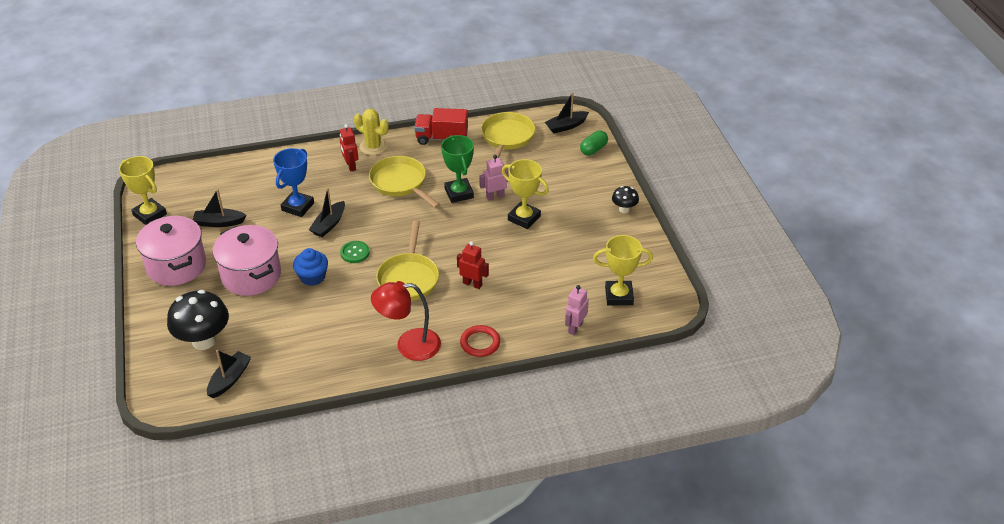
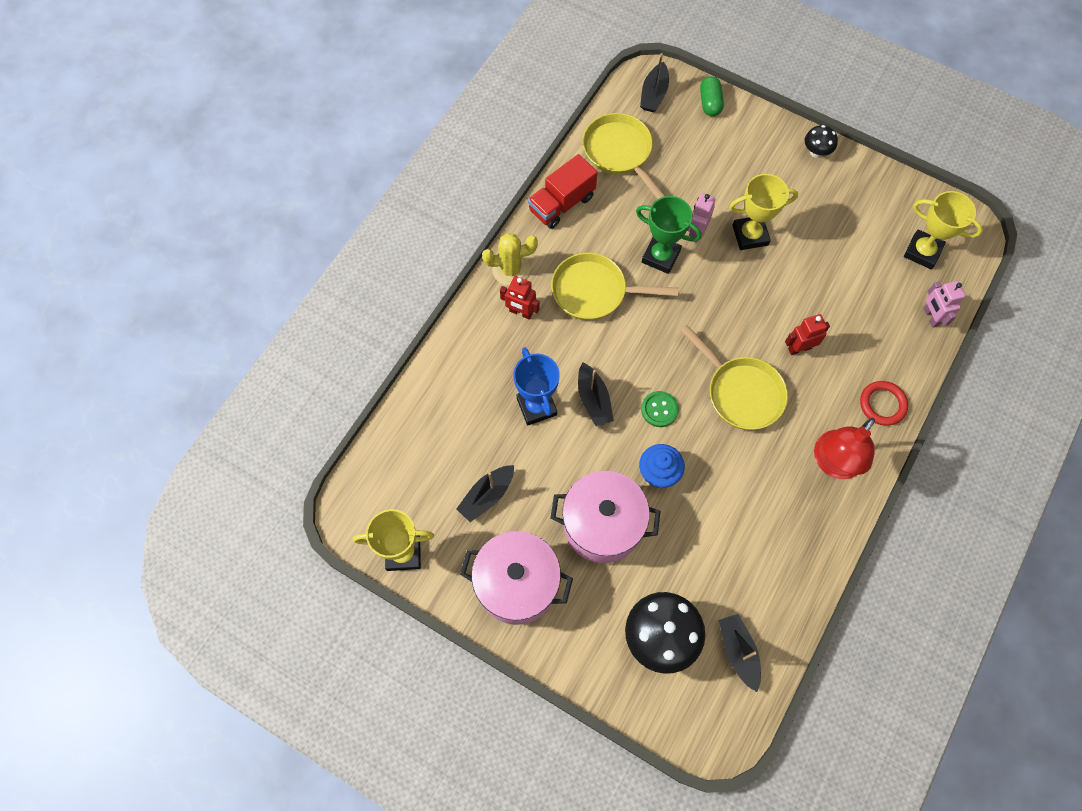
camera: 45 degrees left, 25 degrees up
(619, 296) = (922, 252): yellow trophy -> yellow trophy turned 75 degrees clockwise

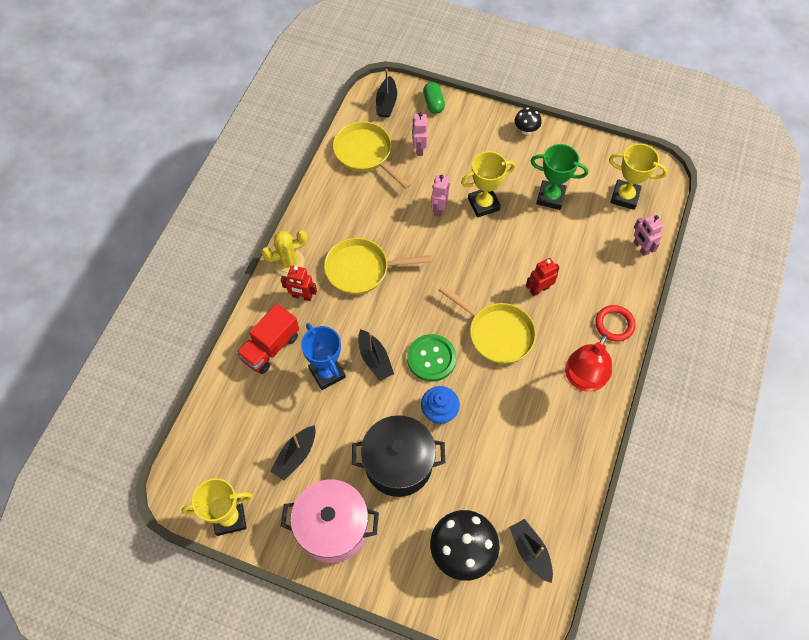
camera: 10 degrees left, 5 degrees down
(561, 204) = (323, 202): red truck -> red truck (270, 347)
(602, 525) = (398, 464): pink pot -> black pot
(659, 409) = (431, 358): green button -> green button, size x1.55
(660, 256) = (412, 232): green trophy -> green trophy (550, 197)
(684, 156) = (419, 148): none -> pink robot

